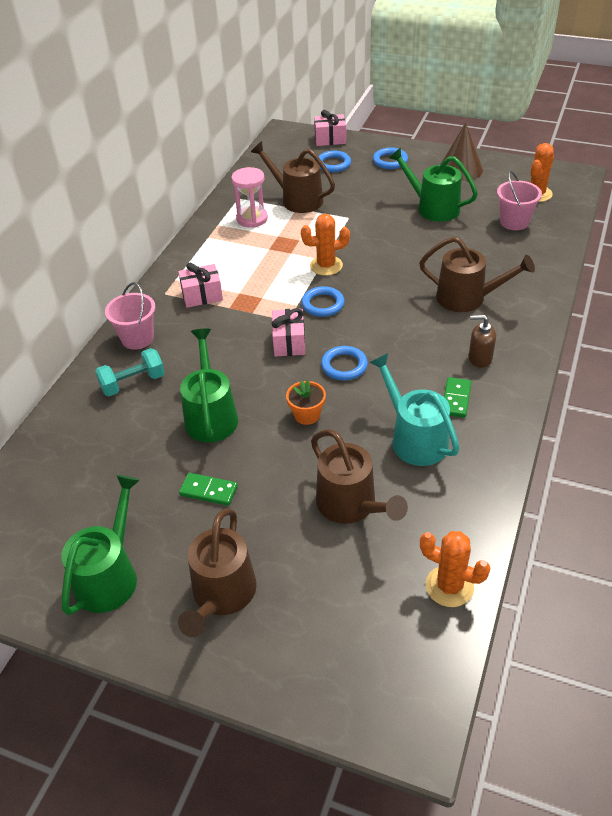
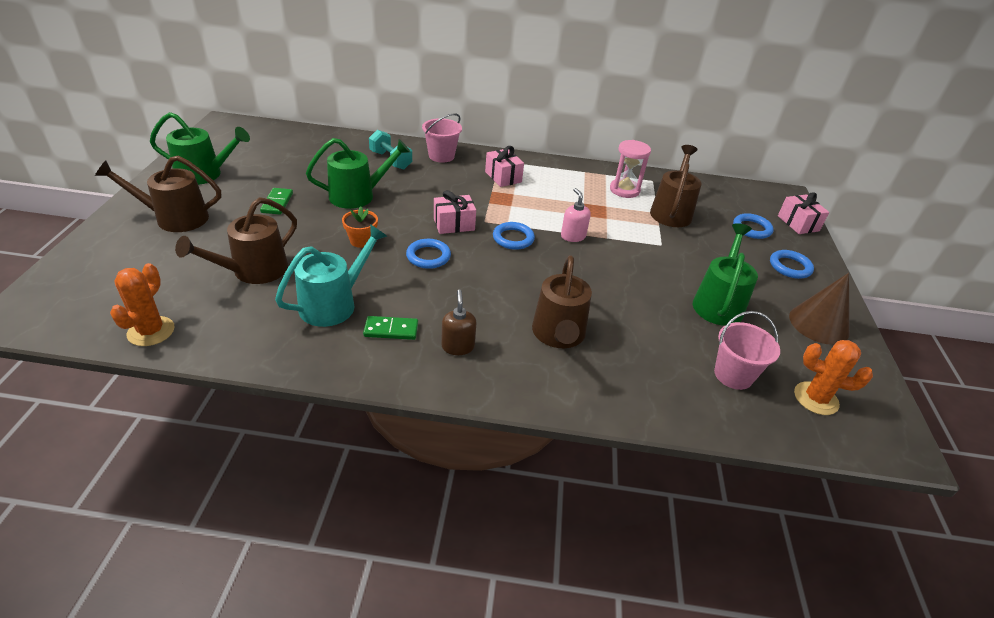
camera: 70 degrees right, 5 degrees down
(326, 266) = (573, 236): orange cactus -> pink soap dispenser

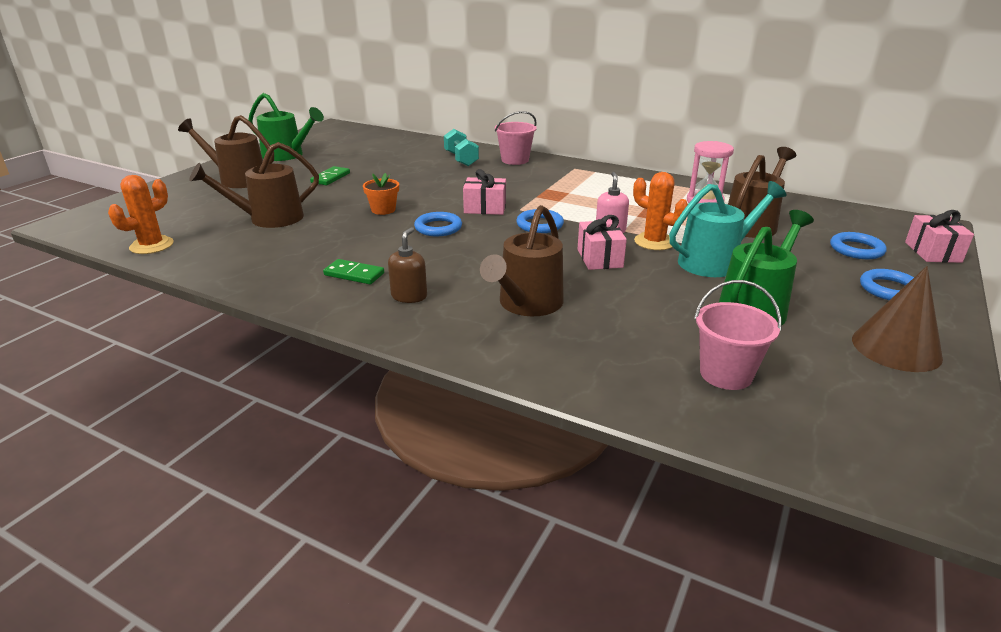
camera: 25 degrees right, 10 degrees down
(333, 304) = (318, 249): turquoise watering can -> turquoise watering can (714, 261)
(358, 196) = (407, 180): green watering can -> none
(503, 177) = (568, 180): pink gift -> pink gift (599, 258)
(816, 398) = (836, 418): orange cactus -> orange cactus (654, 242)

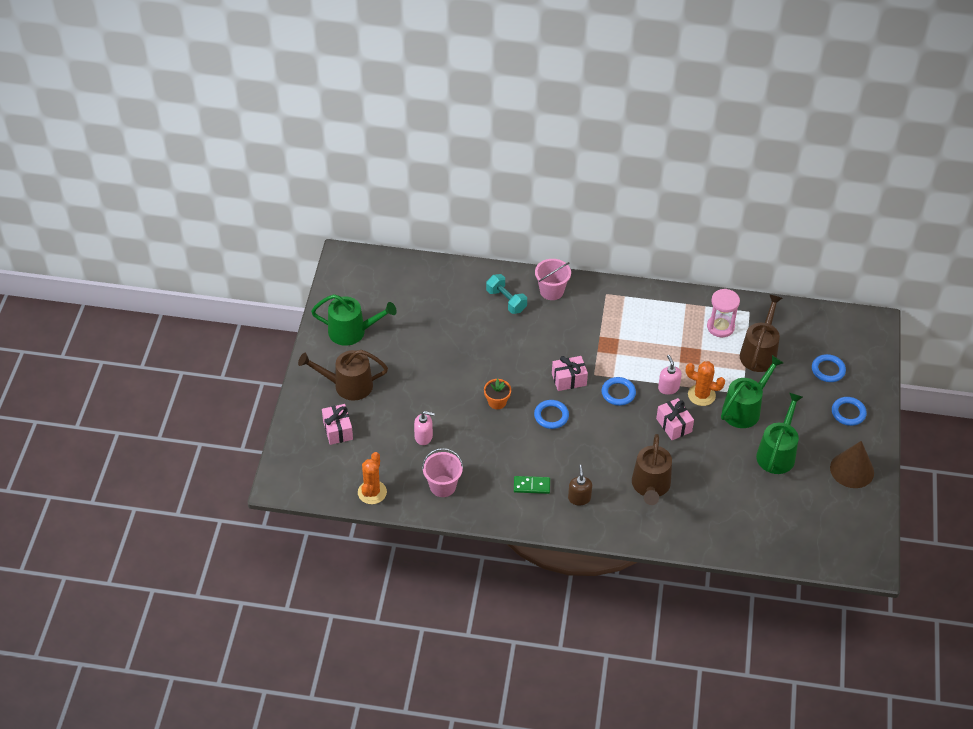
camera: 20 degrees left, 20 degrees up
(269, 219) = (423, 437): brown watering can -> pink soap dispenser
(330, 178) = (421, 363): green domino -> none
(714, 261) = (744, 409): turquoise watering can -> green watering can
(726, 374) = (772, 516): pink bucket -> pink bucket (443, 486)
(932, 252) = (873, 361): pink gift -> pink gift (338, 430)

